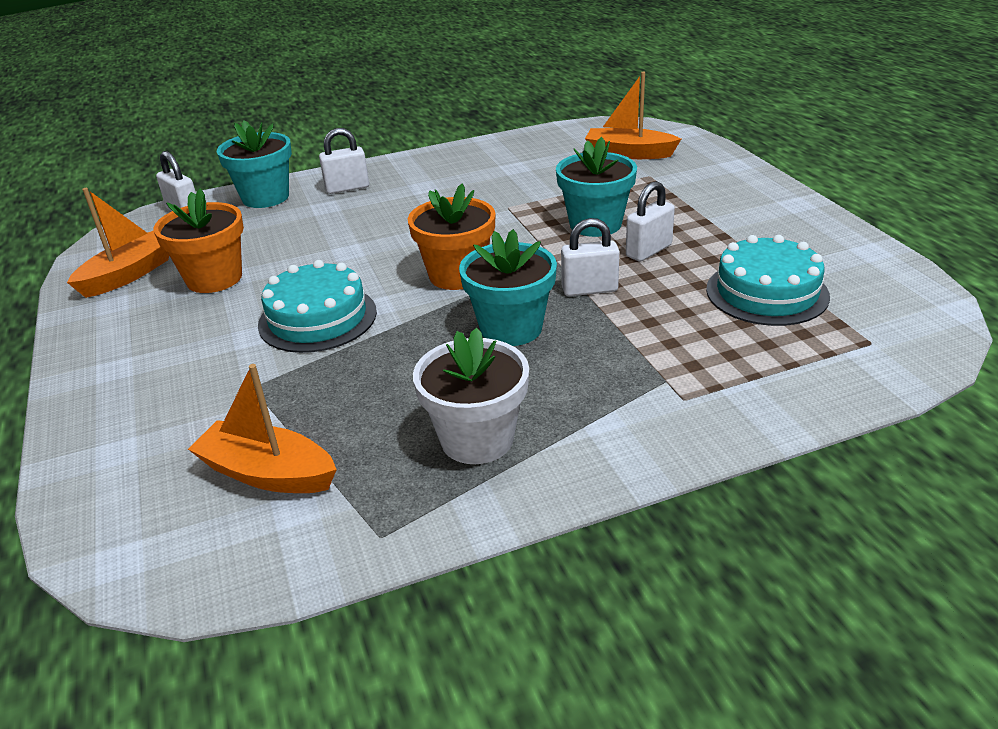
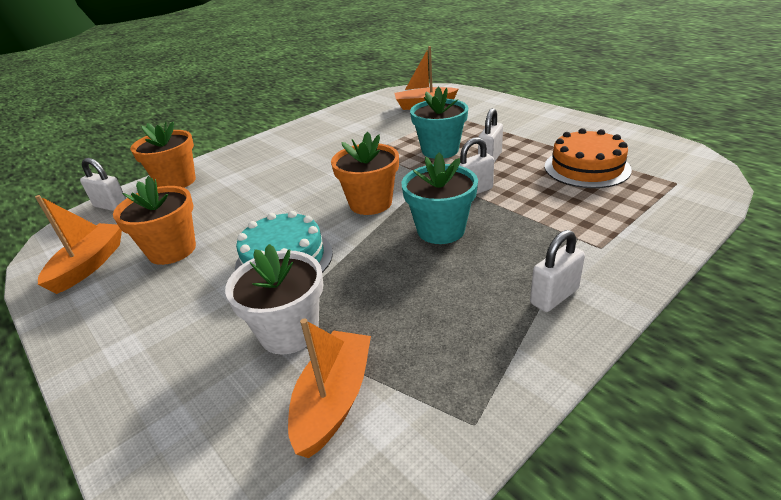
camera: 20 degrees left, 0 degrees up
(265, 197) = (176, 182): turquoise flower pot -> orange flower pot
(268, 473) = (334, 400): orange boat -> orange boat turned 105 degrees clockwise
(347, 188) = (239, 162): white padlock -> white padlock (554, 296)
(477, 439) = (484, 318): white flower pot -> white flower pot (289, 332)
(767, 292) = (586, 168): turquoise cake -> orange cake

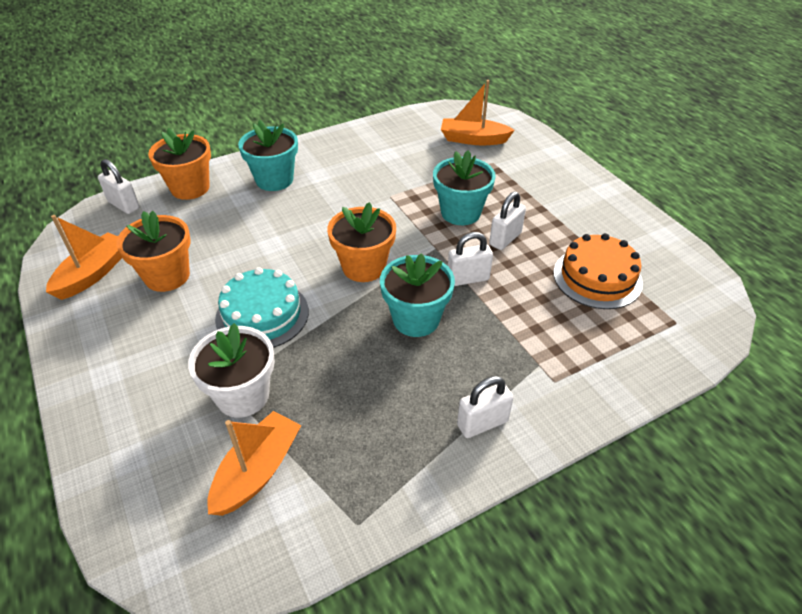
camera: 10 degrees right, 10 degrees up
(257, 161) = (274, 180): none -> turquoise flower pot

